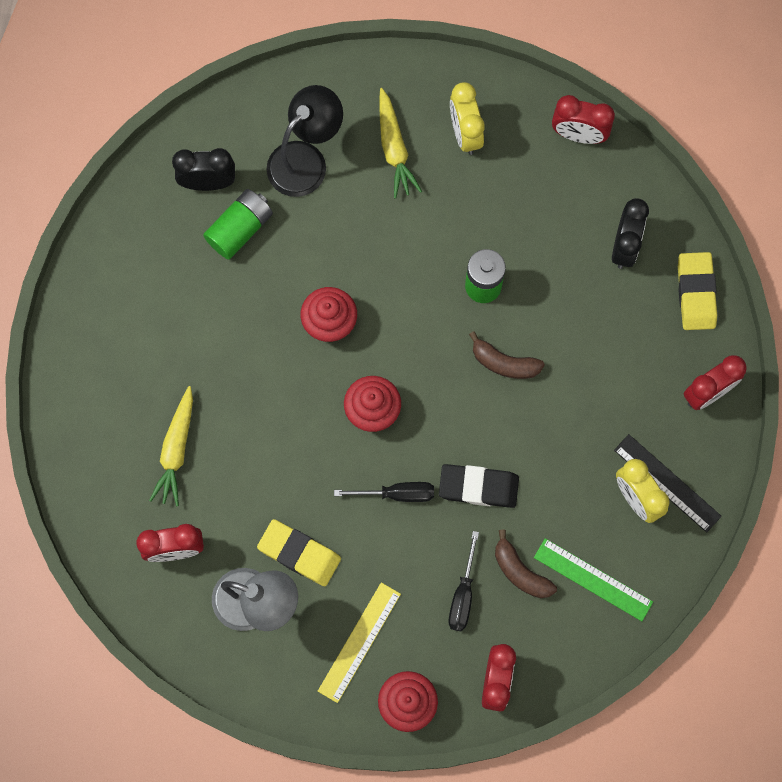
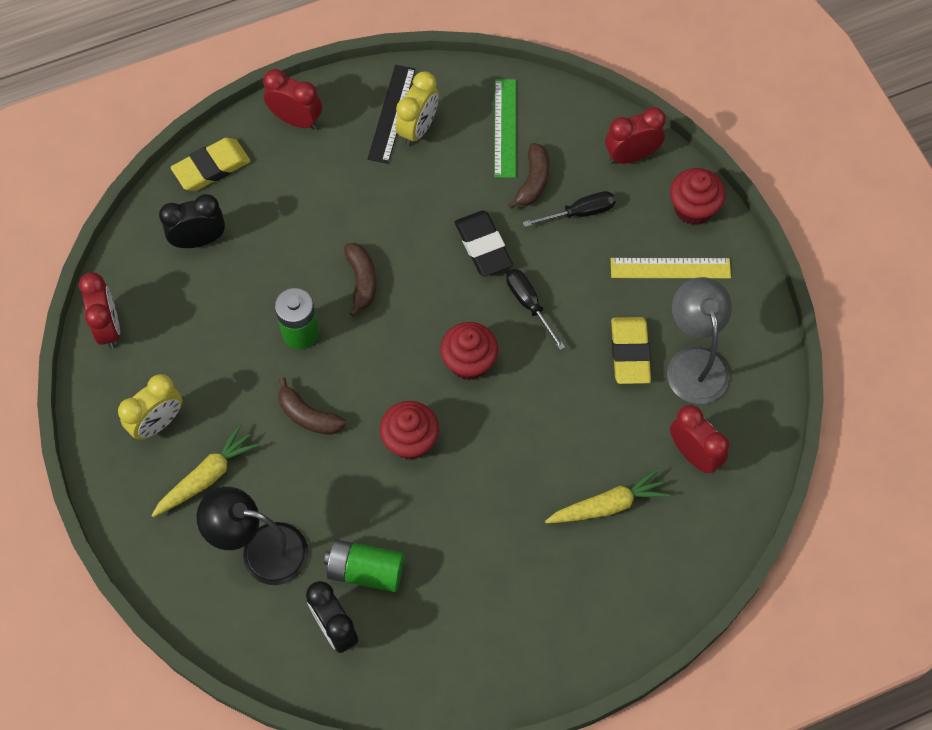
camera: 120 degrees left, 10 degrees down
(401, 253) = (308, 415): none -> brown banana

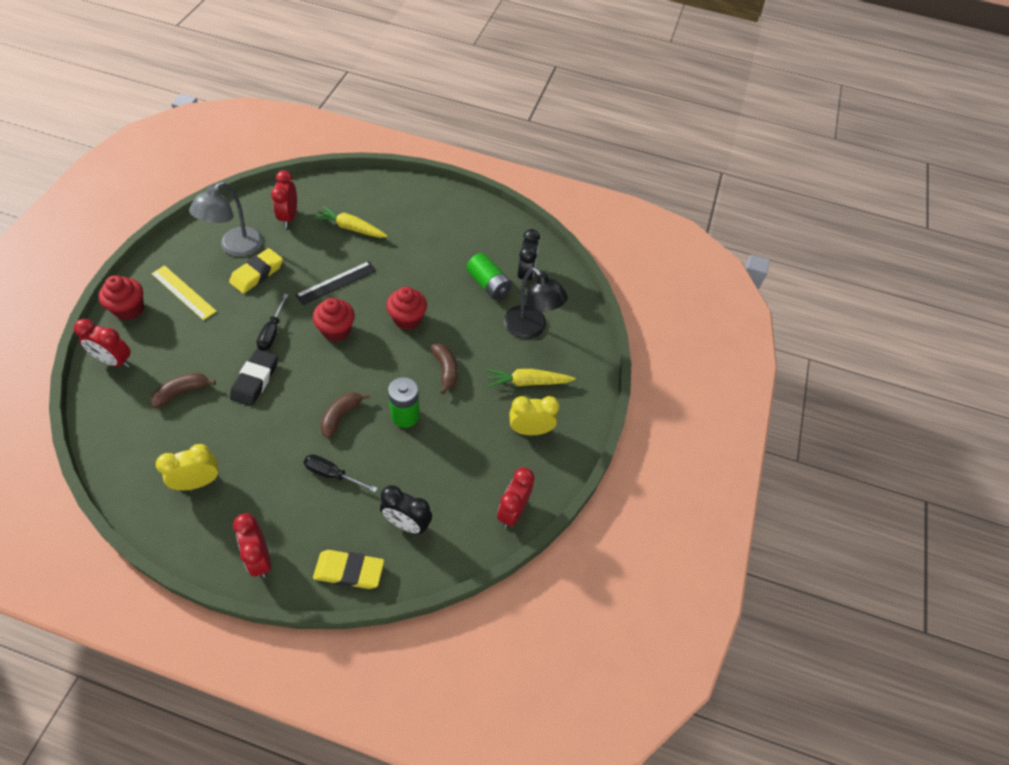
camera: 145 degrees left, 10 degrees down
(392, 113) = (199, 507): black ruler -> black ruler (336, 282)
(505, 128) = (152, 437): green ruler -> none
(579, 213) = (184, 354): black screwdriver -> black screwdriver (332, 474)

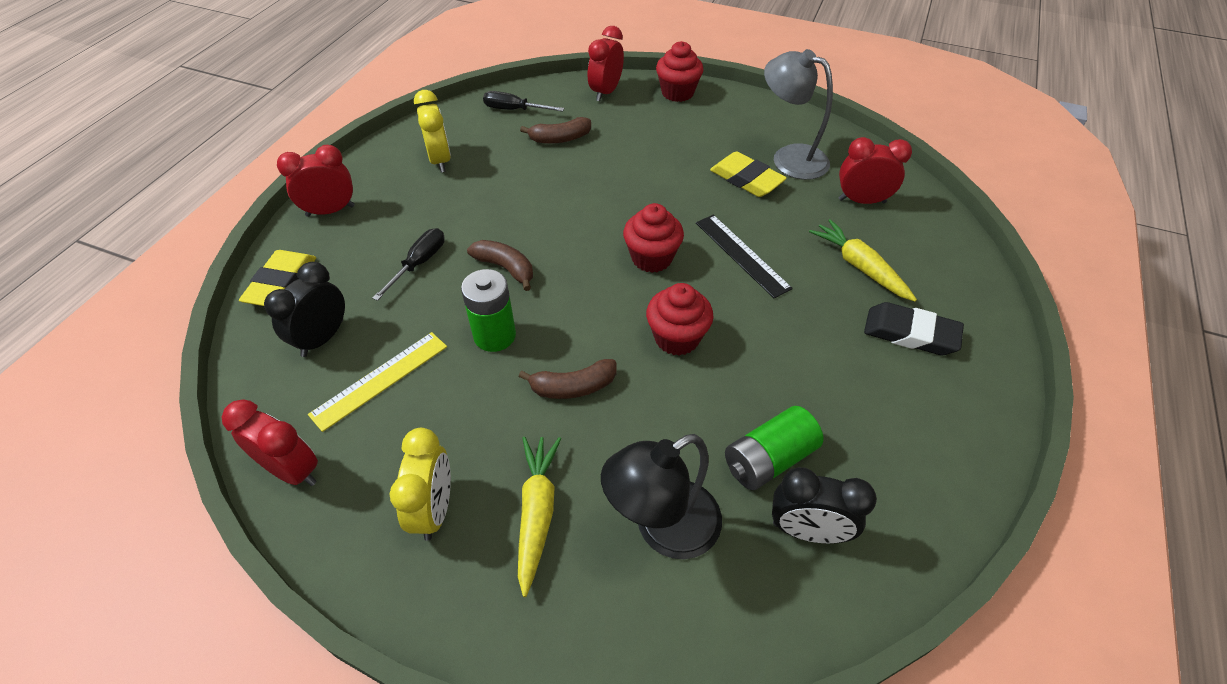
camera: 100 degrees right, 5 degrees down
(182, 392) = (560, 138): brown banana -> brown banana turned 105 degrees clockwise
(183, 292) = (706, 125): yellow ruler -> yellow ruler (380, 379)
(255, 380) = (572, 190): black eraser -> black eraser (910, 333)
(272, 332) = (647, 199): black screwdriver -> black screwdriver (514, 110)
(351, 228) = (859, 267): yellow carrot -> yellow carrot turned 60 degrees counterclockwise

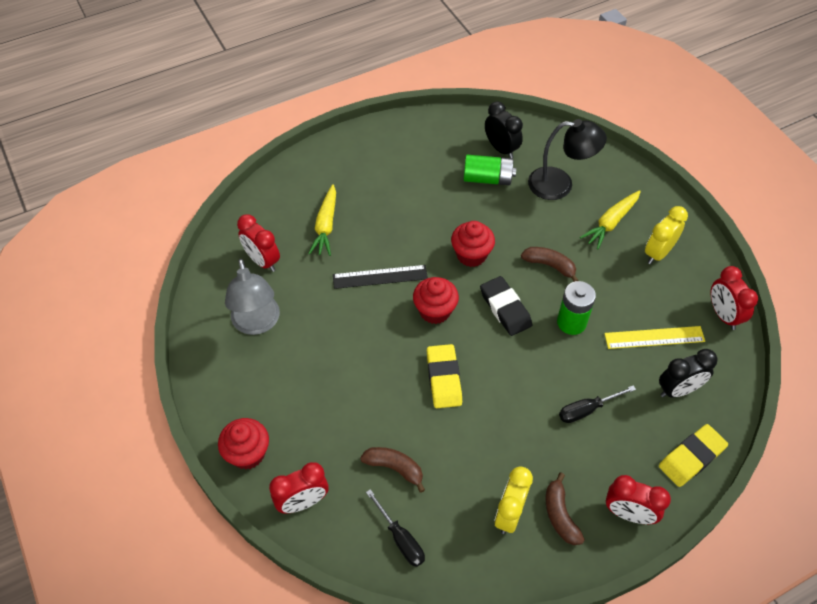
camera: 140 degrees left, 5 degrees up
(505, 268) = (532, 366): brown banana -> brown banana (560, 515)
(742, 255) = (380, 277): black ruler -> black ruler turned 75 degrees clockwise
(746, 179) = (308, 327): yellow eraser -> yellow eraser (444, 378)
(910, 333) = (352, 181): black eraser -> black eraser (505, 308)

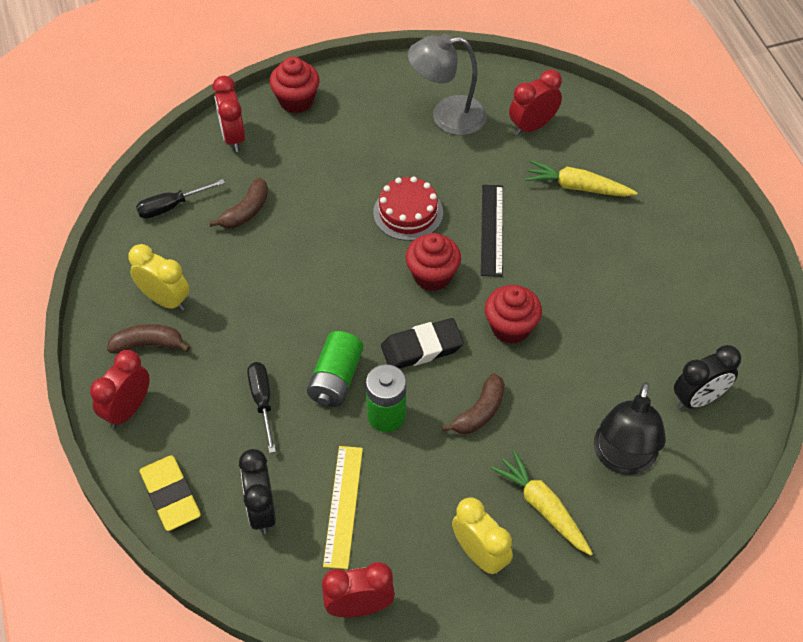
camera: 100 degrees right, 0 degrees up
(372, 337) = (408, 212): none -> red cake
(444, 378) = (339, 269): yellow eraser -> none
(488, 178) = (641, 371): green battery -> green battery (336, 379)

